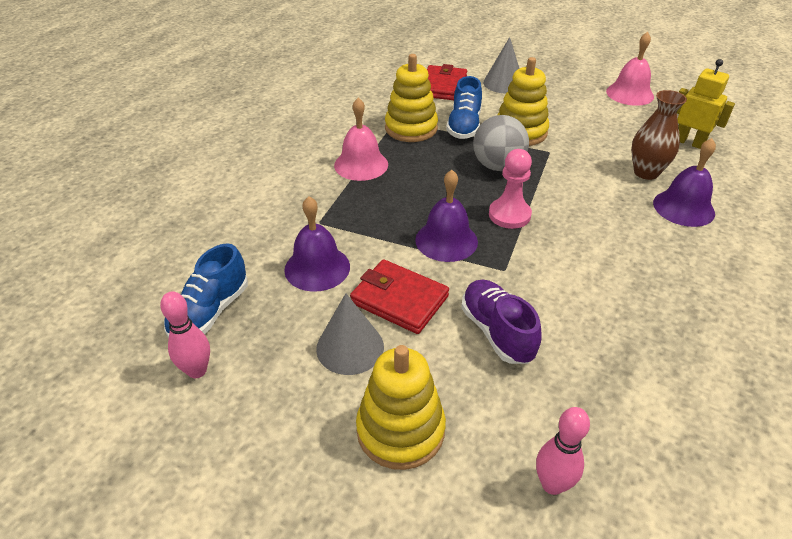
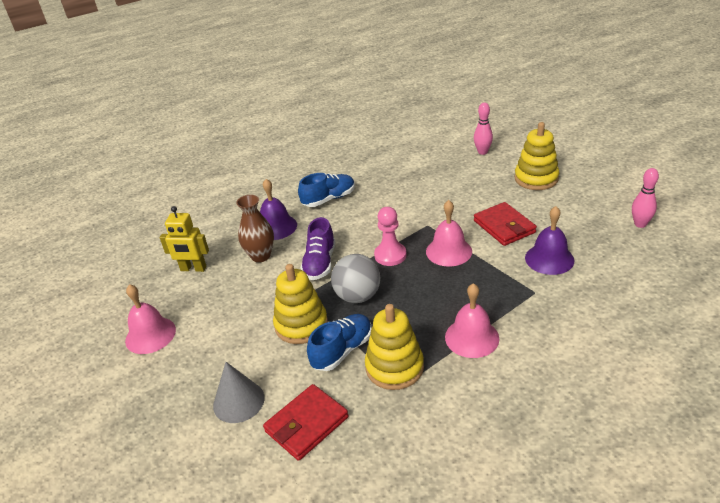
camera: 145 degrees left, 5 degrees down
(210, 312) = (631, 252): blue shoe -> blue shoe (329, 199)
(350, 347) = (546, 212): grey cone -> none
(446, 240) = (449, 251): purple bell -> pink bell
(497, 332) = (460, 199): purple shoe -> purple shoe (320, 263)
(689, 142) = (193, 269): yellow robot -> yellow robot turned 60 degrees counterclockwise

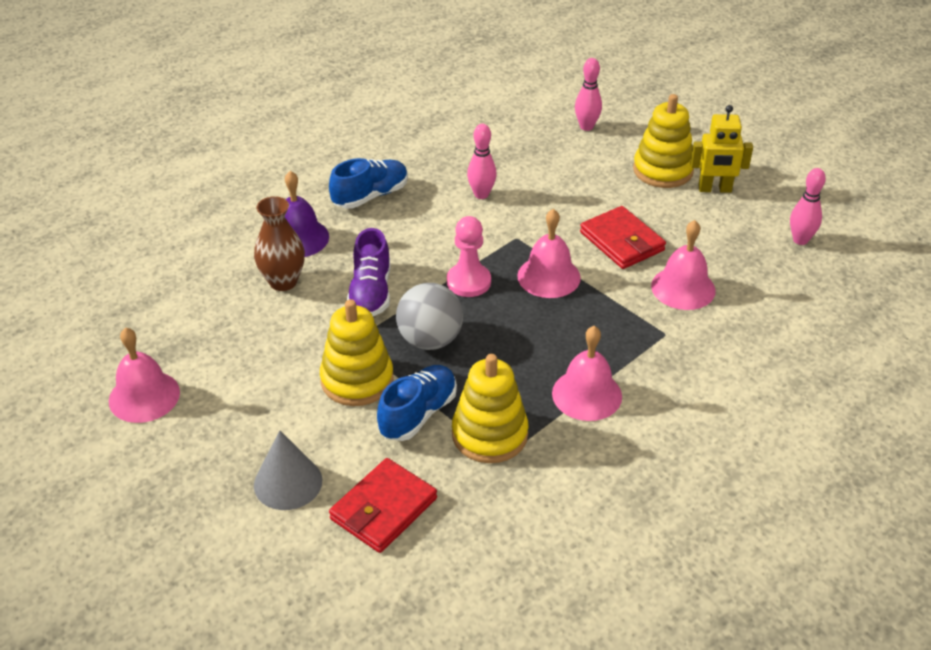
camera: 10 degrees left, 5 degrees up
(193, 269) = (186, 300): yellow robot -> yellow robot (714, 189)
(405, 197) = (481, 194): none -> pink bowling pin
(549, 259) = (683, 288): purple bell -> pink bell

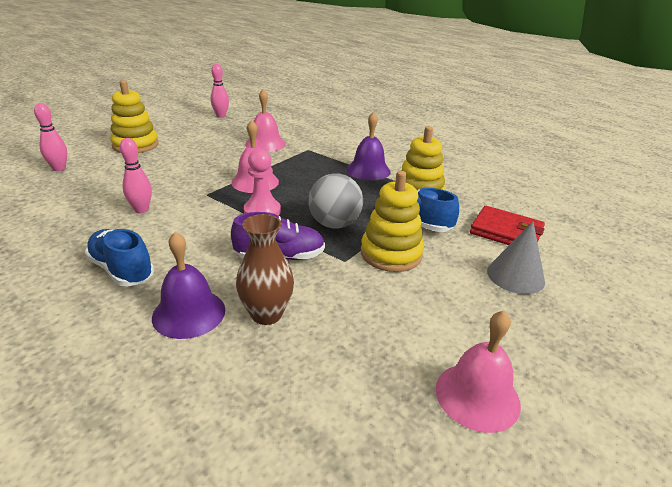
camera: 100 degrees left, 10 degrees down
(587, 394) = (368, 170): pink bell -> purple bell
(622, 241) = (216, 159): red wallet -> none
(714, 189) = (164, 132): yellow robot -> none

